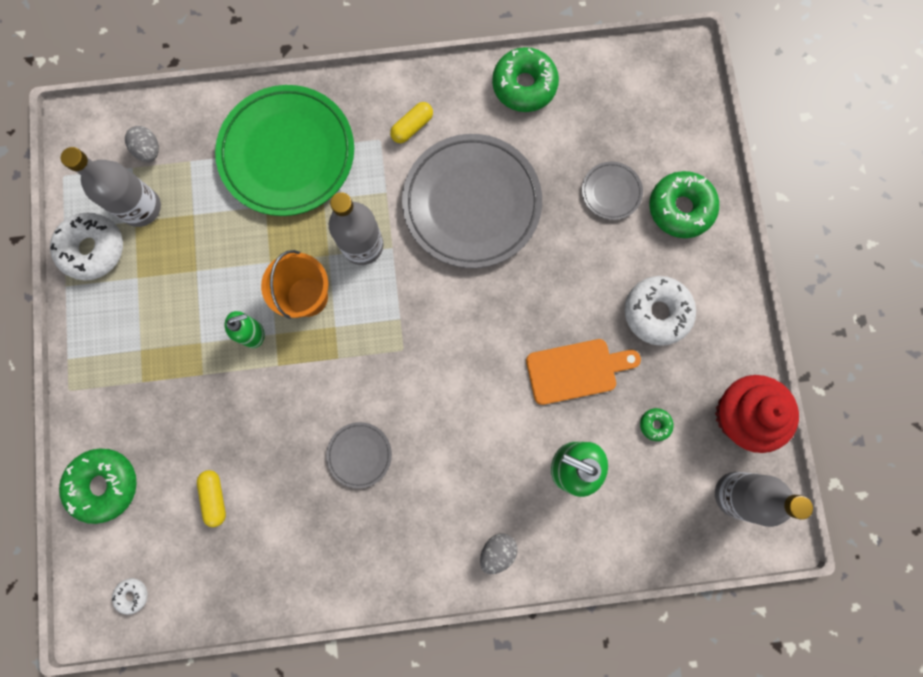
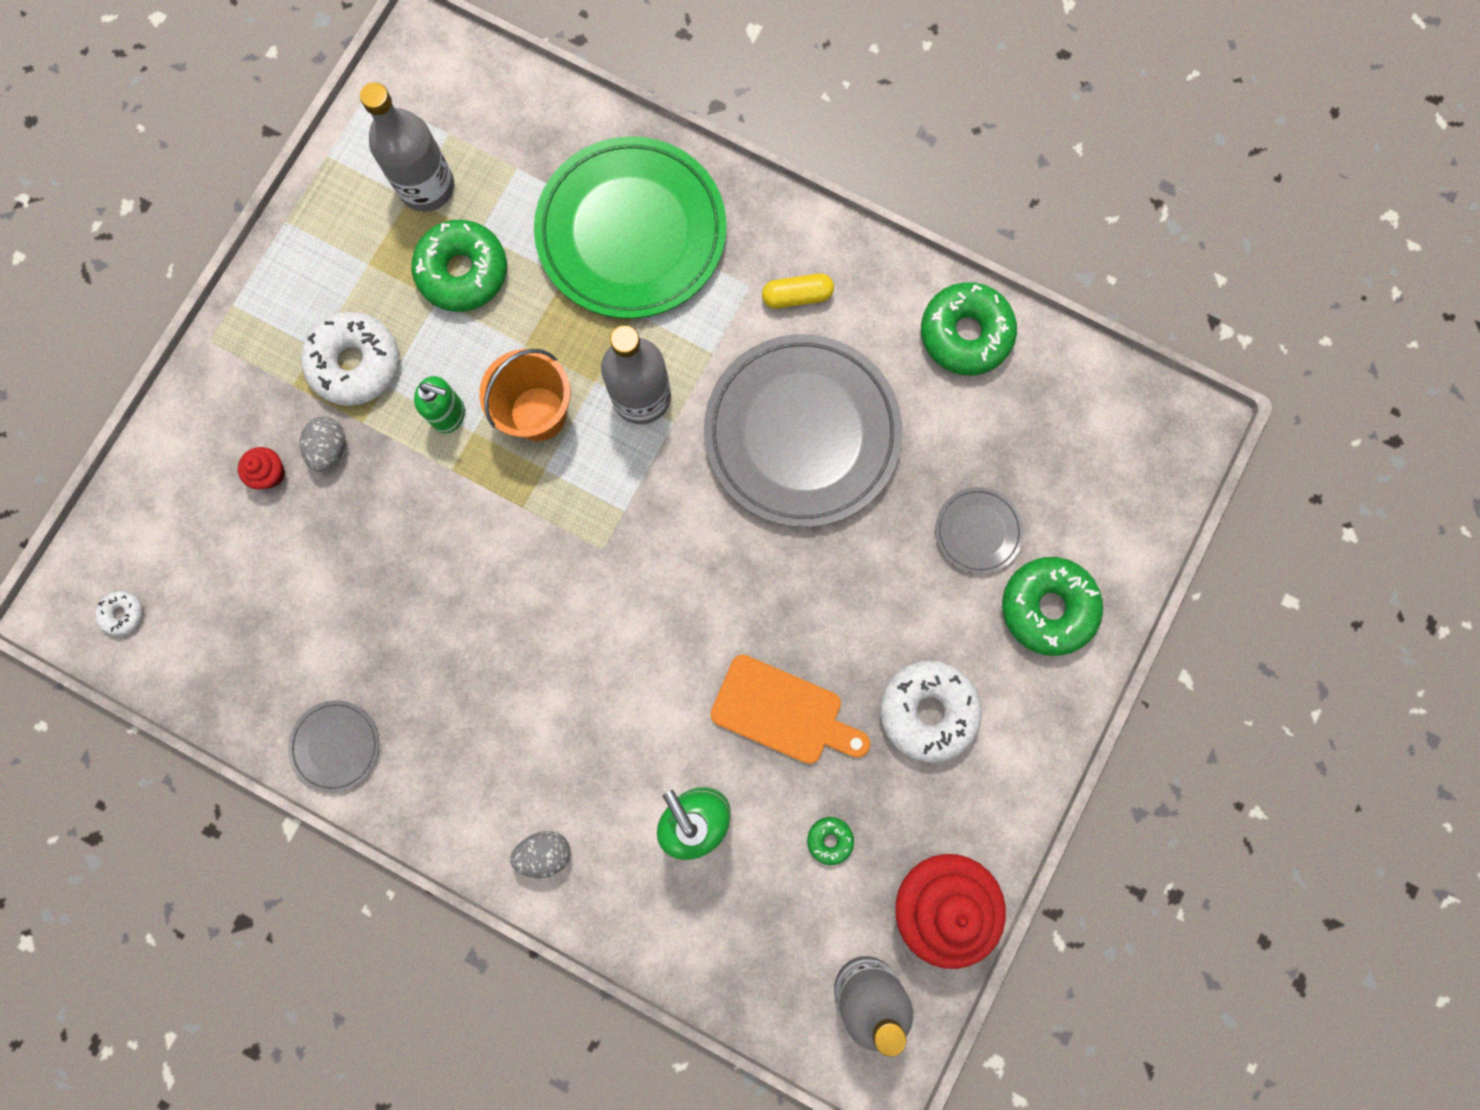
camera: 35 degrees right, 0 degrees up
(93, 249) = (343, 200): white donut -> white donut (355, 364)
(105, 484) = (177, 472): green donut -> green donut (463, 272)
(149, 151) = (480, 127): grey egg -> grey egg (330, 449)
(166, 444) = (270, 473): none -> red cupcake
(215, 497) = (281, 569): yellow capsule -> none
(359, 455) = (470, 634): grey plate -> grey plate (336, 746)

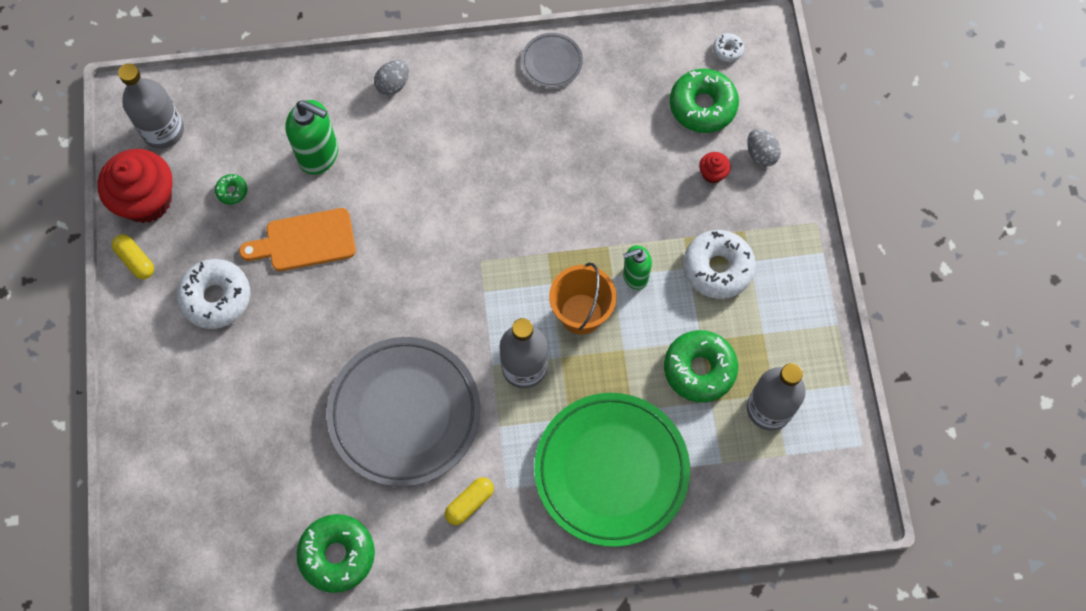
camera: 145 degrees right, 10 degrees down
(330, 449) = (689, 210): grey egg -> grey egg (761, 154)
(977, 531) = (249, 426): grey plate -> none
(995, 825) = (136, 260): none -> yellow capsule
(1047, 608) = (175, 408): green donut -> green donut (702, 106)

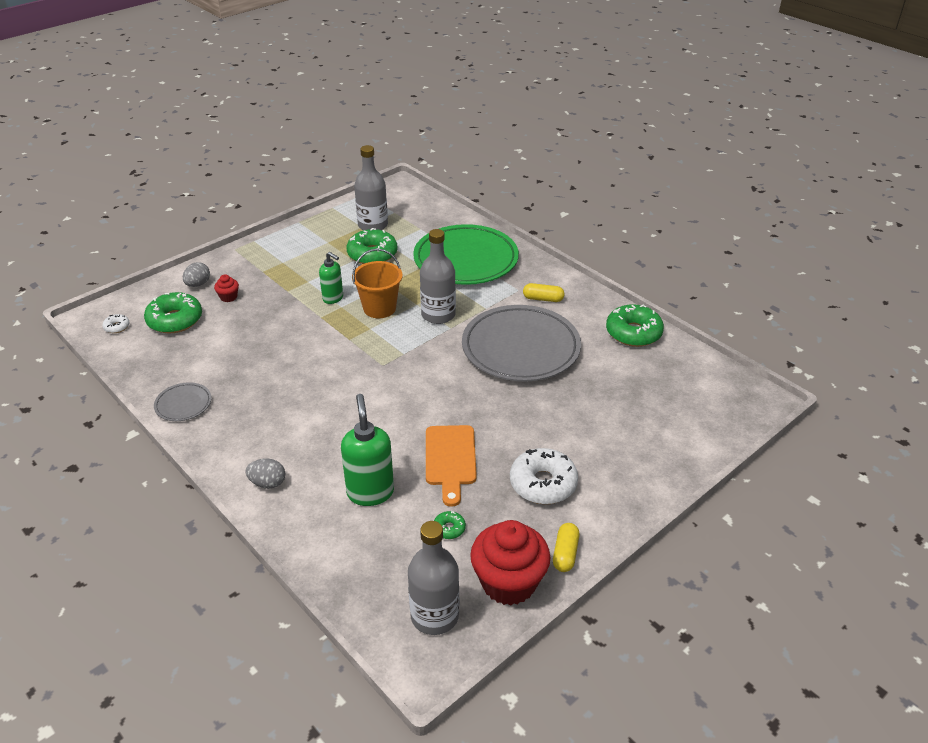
camera: 125 degrees left, 30 degrees down
(305, 241) = (450, 459): orange cutting board -> orange cutting board turned 45 degrees clockwise
(717, 268) = (298, 271): white donut -> none

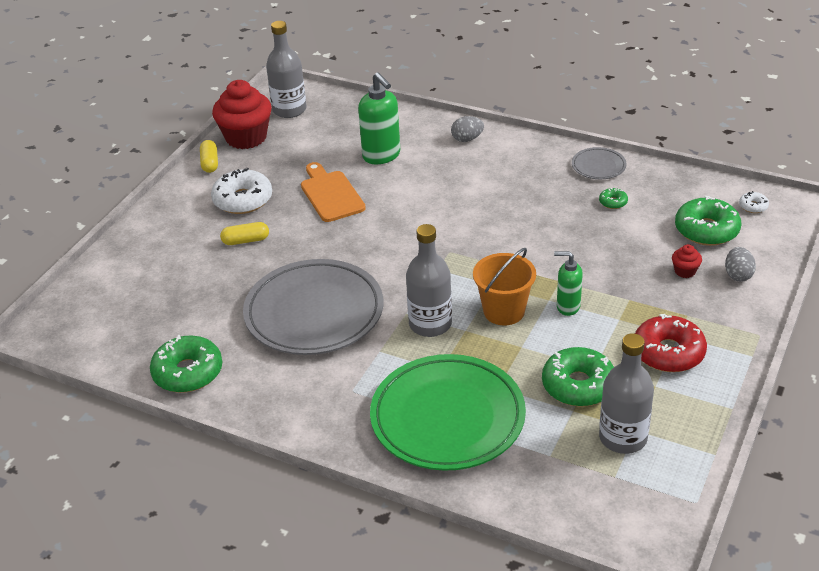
camera: 160 degrees right, 0 degrees up
(300, 255) = (668, 352): none -> red donut
(449, 528) = (305, 152): green donut -> green donut (613, 202)
(543, 299) = (315, 387): yellow capsule -> yellow capsule (246, 240)

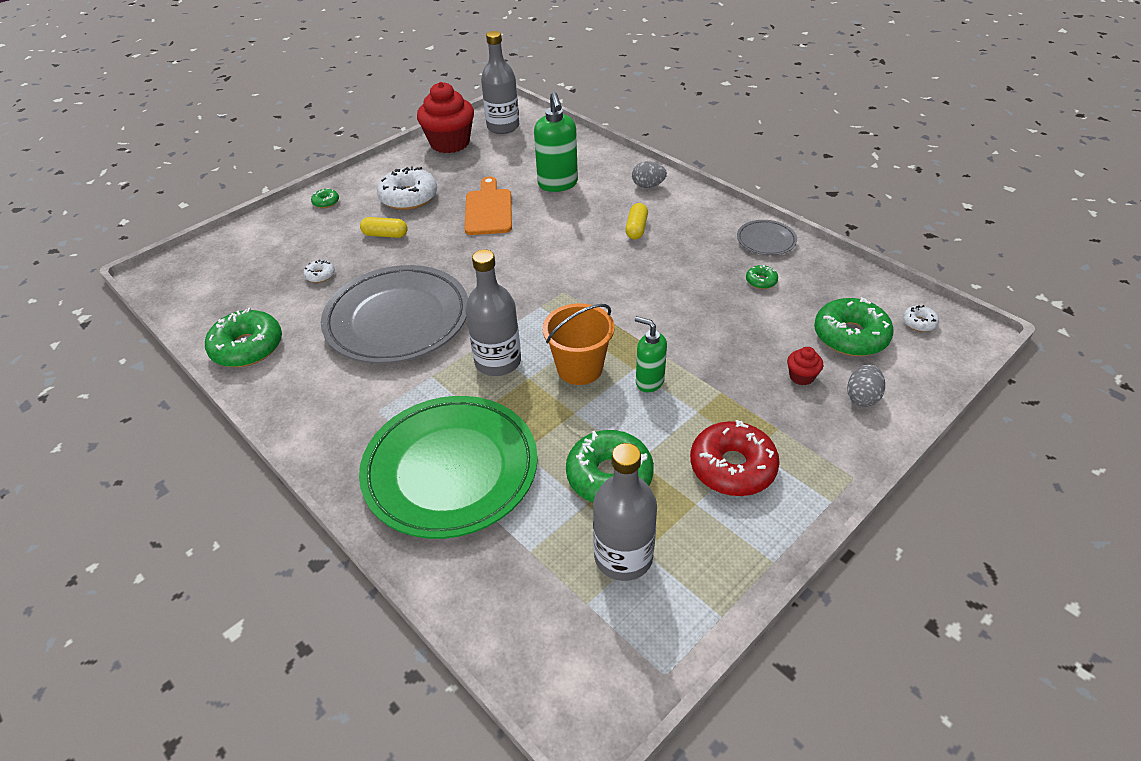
camera: 20 degrees right, 5 degrees up
(160, 223) = (326, 202): none -> green donut
(209, 292) = (320, 275): none -> white donut
(210, 163) = (404, 158): yellow capsule -> yellow capsule (636, 228)

